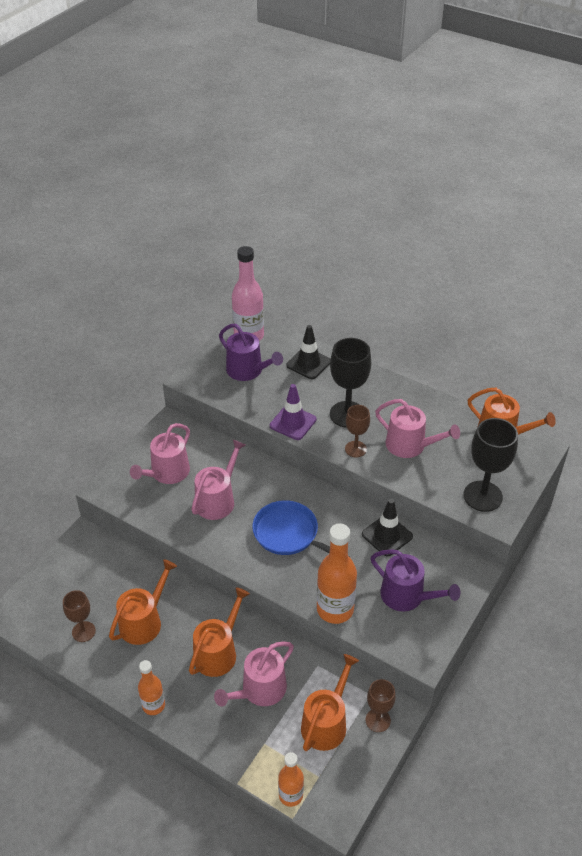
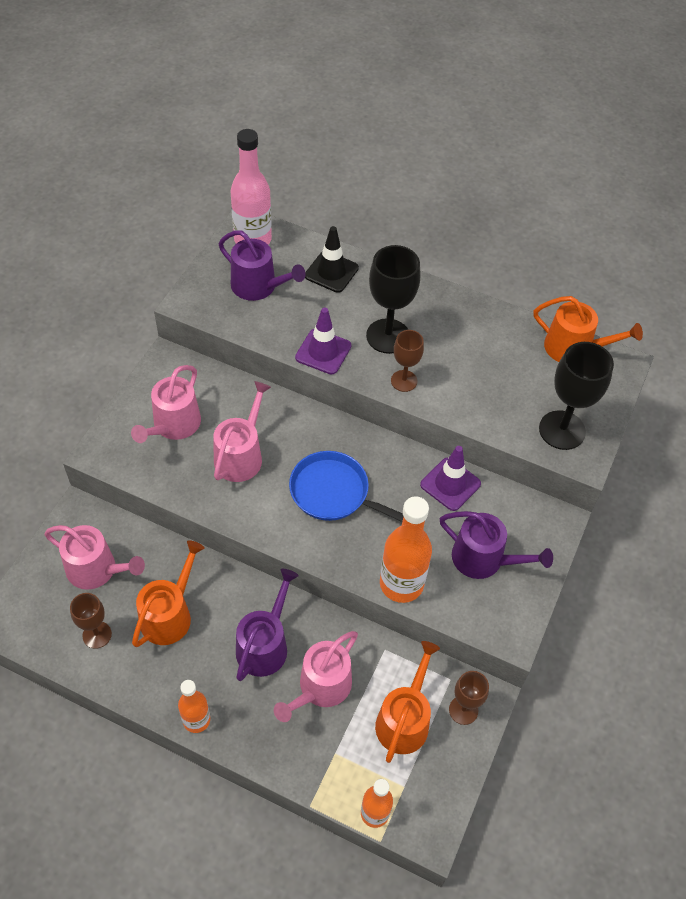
camera: 10 degrees left, 10 degrees up
(218, 652) = (265, 645): orange watering can -> purple watering can
(387, 535) = (450, 484): black traffic cone -> purple traffic cone
(410, 445) = (468, 371): pink watering can -> pink watering can (96, 570)

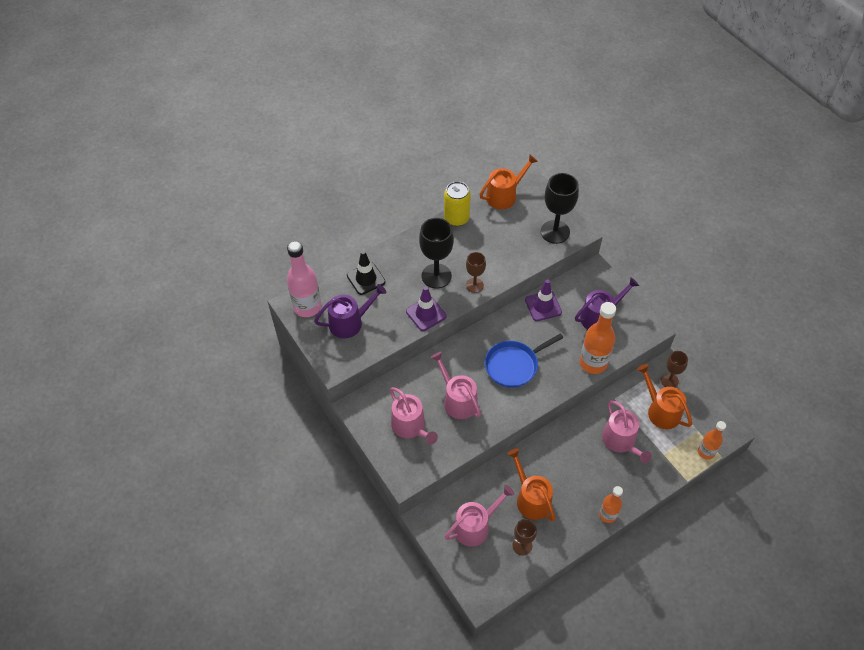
camera: 55 degrees left, 0 degrees up
(265, 645) = (579, 457): purple watering can -> none
(493, 316) = (456, 218): none -> yellow can

